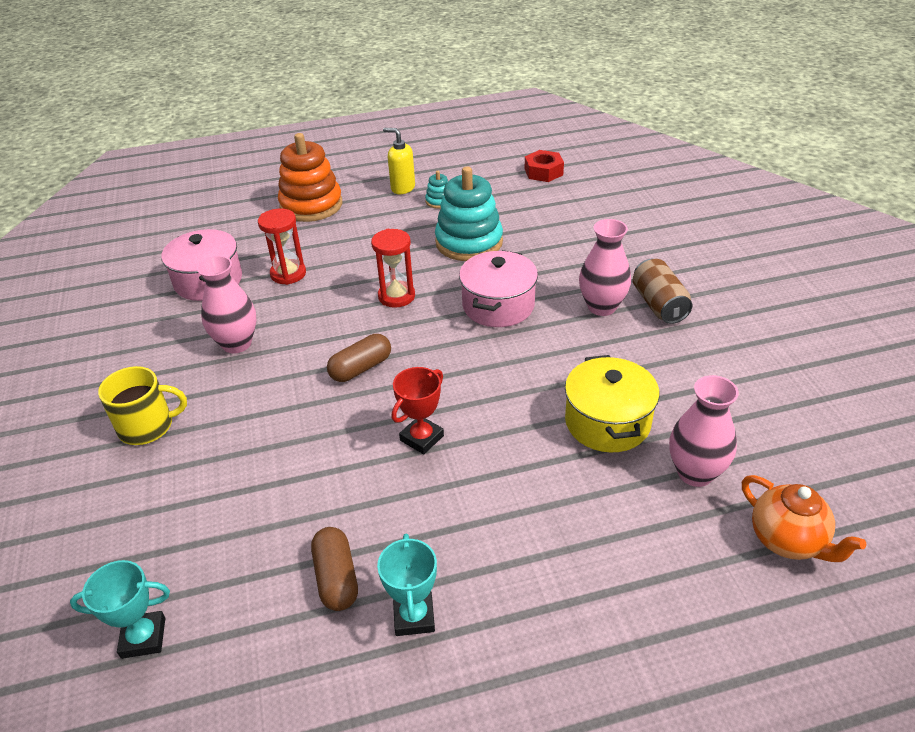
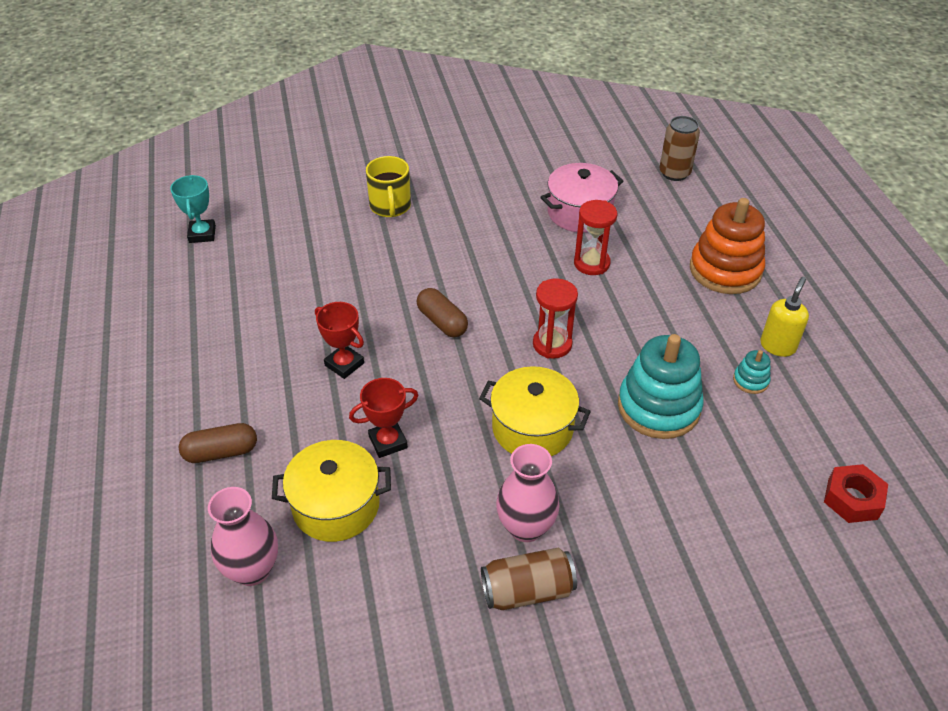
camera: 90 degrees right, 5 degrees up
(165, 225) = (674, 173): none -> brown can
(237, 344) = (485, 241): pink vase -> none
(336, 578) = (216, 318): brown capsule -> brown capsule (221, 452)
(414, 616) = (170, 360): turquoise trophy -> none
(498, 306) = (532, 428): pink pot -> yellow pot
(525, 394) = (388, 442): none -> red trophy
(787, 541) = (151, 631): orange teapot -> none

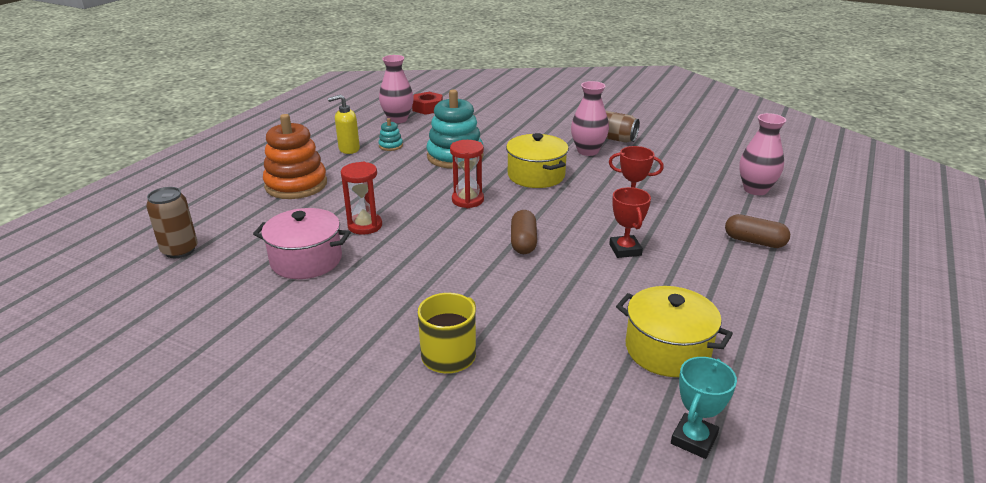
camera: 140 degrees left, 15 degrees down
(336, 505) = (687, 192): yellow pot -> yellow pot (667, 349)
(835, 441) = (398, 119): none -> pink vase

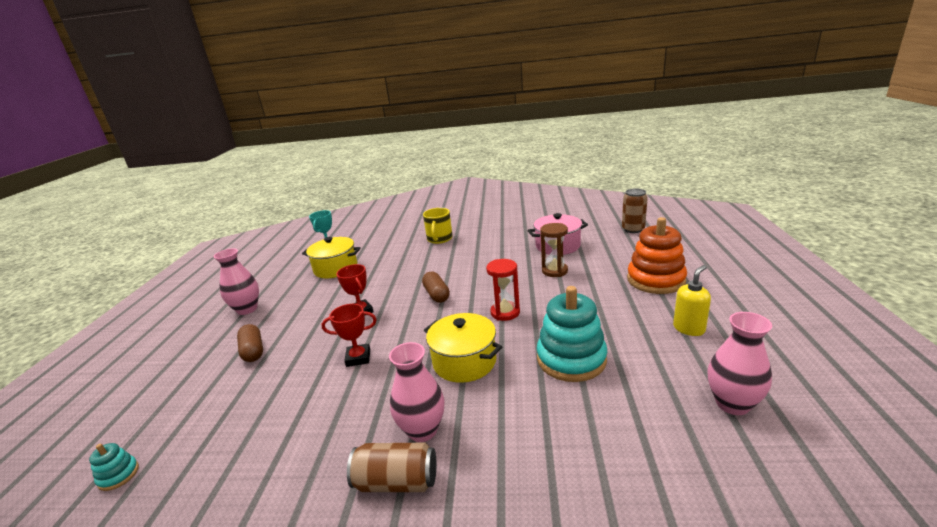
camera: 160 degrees right, 5 degrees down
(365, 226) = (554, 271): red hourglass -> brown hourglass
(390, 146) = (658, 349): turquoise stacking toy -> turquoise stacking toy (118, 475)
(427, 108) = (743, 457): red nut -> none
(754, 241) = (253, 351): brown capsule -> brown capsule turned 60 degrees clockwise
(755, 189) = (213, 426): pink vase -> pink vase (247, 309)

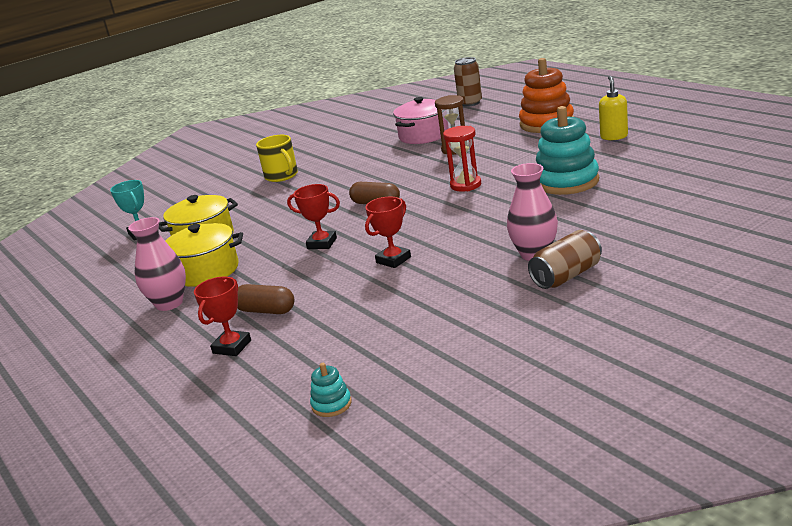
camera: 40 degrees left, 0 degrees up
(197, 369) = (232, 347): none -> red trophy
(464, 361) = (491, 218): yellow pot -> yellow pot (206, 271)
(732, 404) = (691, 154): pink vase -> none

